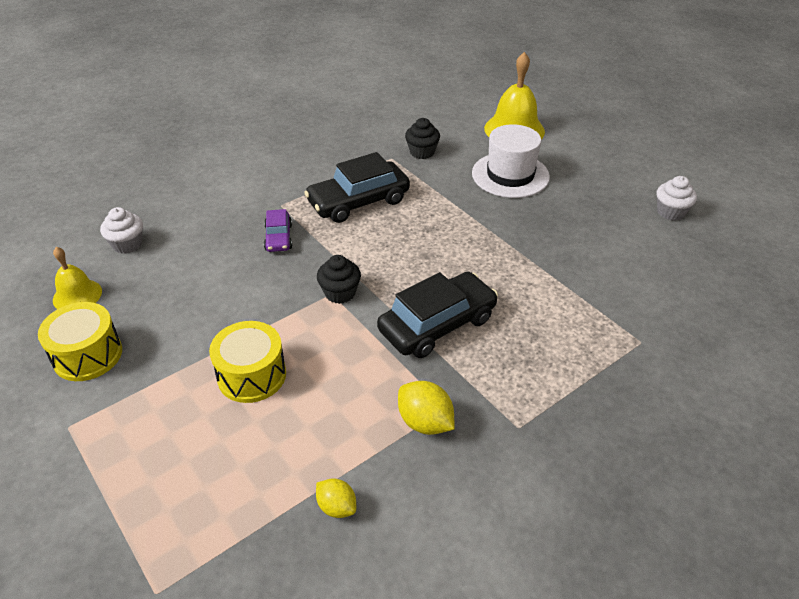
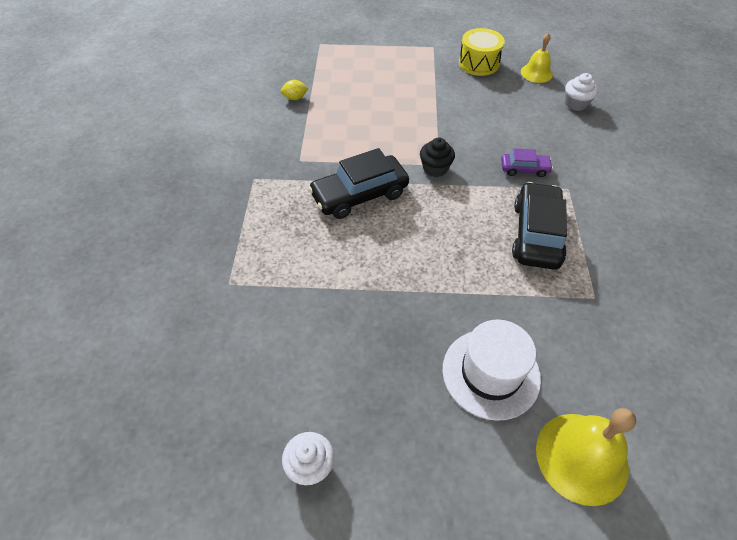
camera: 130 degrees right, 10 degrees up
(251, 375) = (404, 106): yellow drum -> none
(278, 237) = (524, 169): purple car -> purple car turned 150 degrees clockwise
(422, 152) = (589, 329): black cupcake -> none
(425, 422) = (300, 147): yellow lemon -> none
(437, 325) = (359, 195): black car -> black car turned 60 degrees clockwise

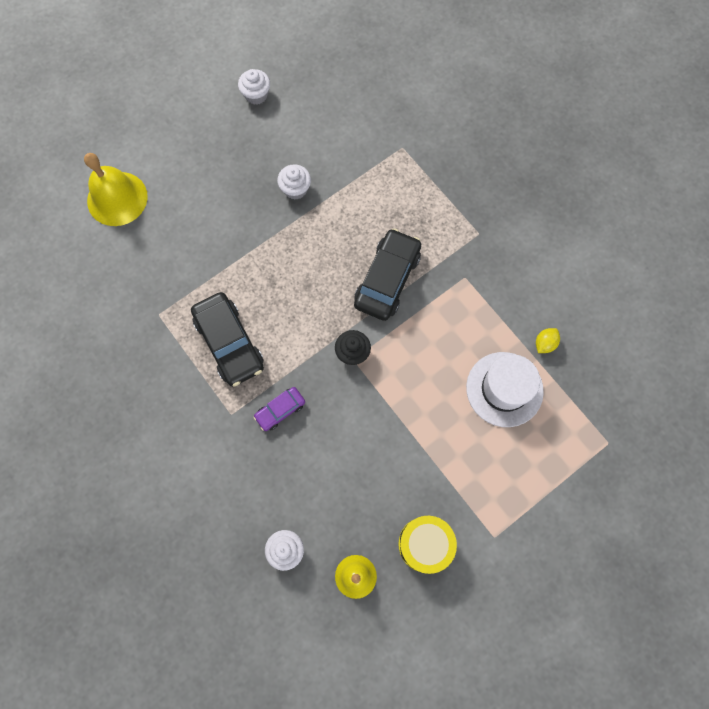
camera: 140 degrees right, 20 degrees up
(367, 319) = (295, 189): none -> white cupcake
(491, 373) = (195, 210): white hat -> white hat (504, 389)

